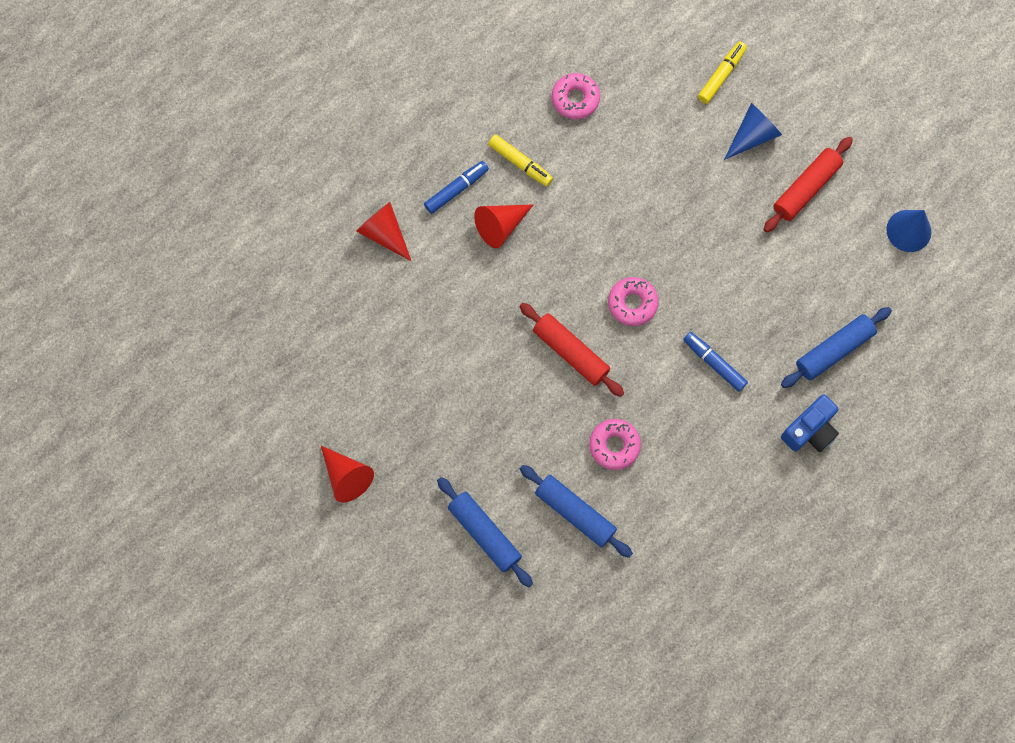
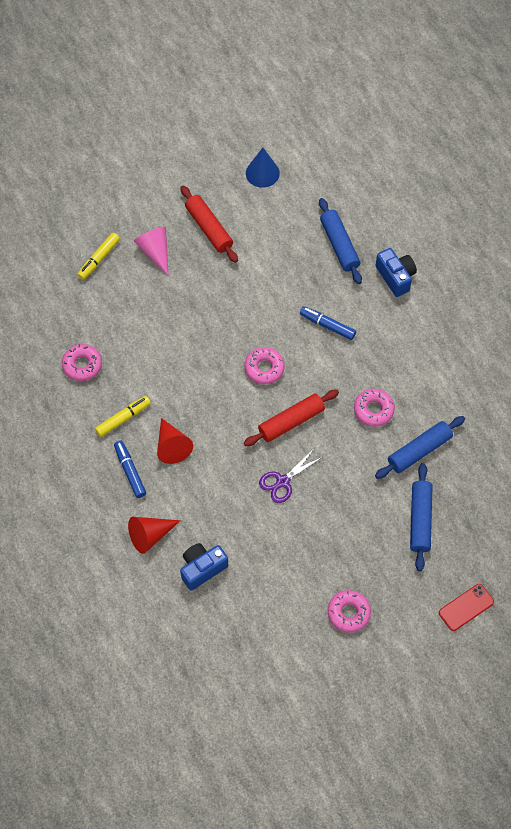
camera: 75 degrees left, 10 degrees down
(346, 476) = (348, 613): red cone -> pink donut
(359, 300) = (202, 568): none -> blue camera
(387, 611) = (466, 607): none -> red phone
(484, 533) = (420, 520): blue rolling pin -> blue rolling pin turned 60 degrees counterclockwise
(490, 362) = (283, 481): none -> purple scissors
(714, 363) = (327, 325): blue marker -> blue marker turned 60 degrees clockwise
(721, 75) = (99, 259): yellow marker -> yellow marker turned 105 degrees counterclockwise
(752, 136) = (155, 251): blue cone -> pink cone

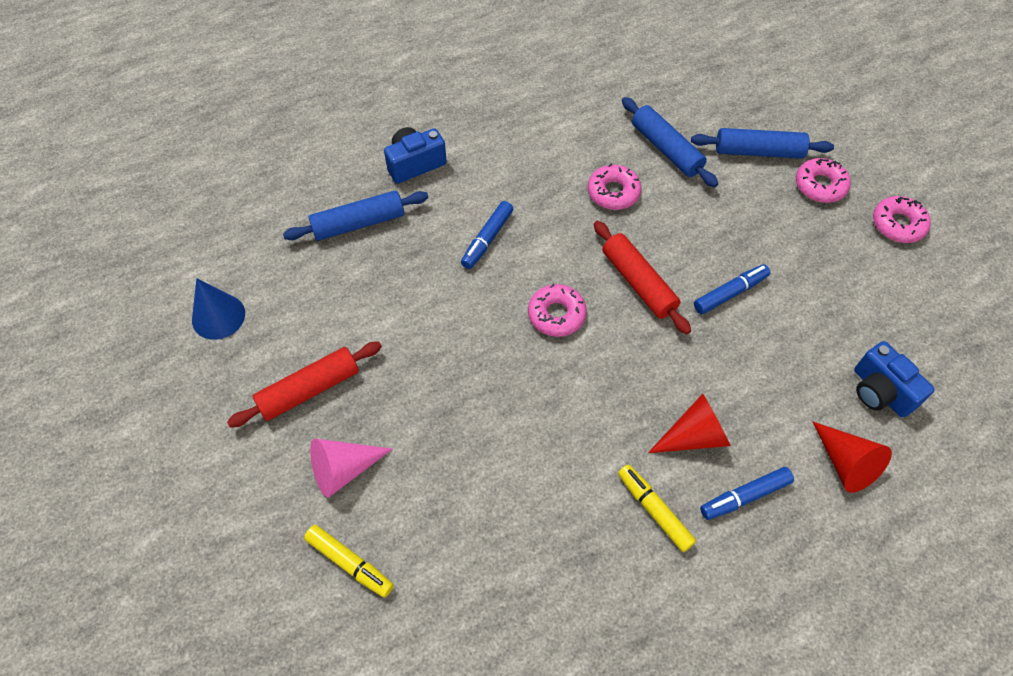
camera: 90 degrees left, 5 degrees down
(82, 365) = (559, 582): pink donut -> pink donut (820, 185)
(283, 481) = (730, 293): purple scissors -> blue marker
(466, 607) = (859, 115): red phone -> none

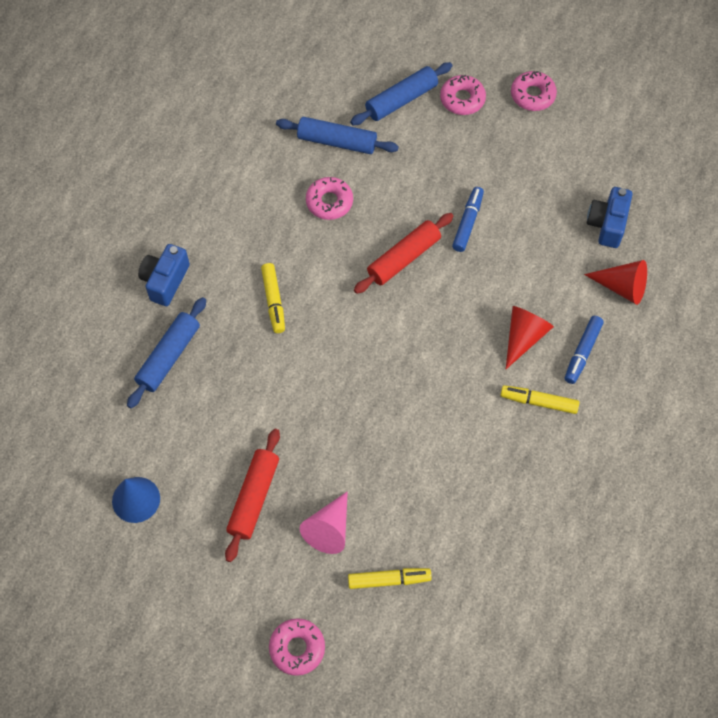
camera: 40 degrees left, 5 degrees up
(487, 239) = (273, 301): blue marker -> yellow marker
(556, 315) = (370, 321): pink donut -> pink donut (297, 648)
(638, 283) = (403, 258): red rolling pin -> red rolling pin turned 60 degrees counterclockwise
(880, 391) = (607, 224): blue camera -> blue camera turned 90 degrees clockwise

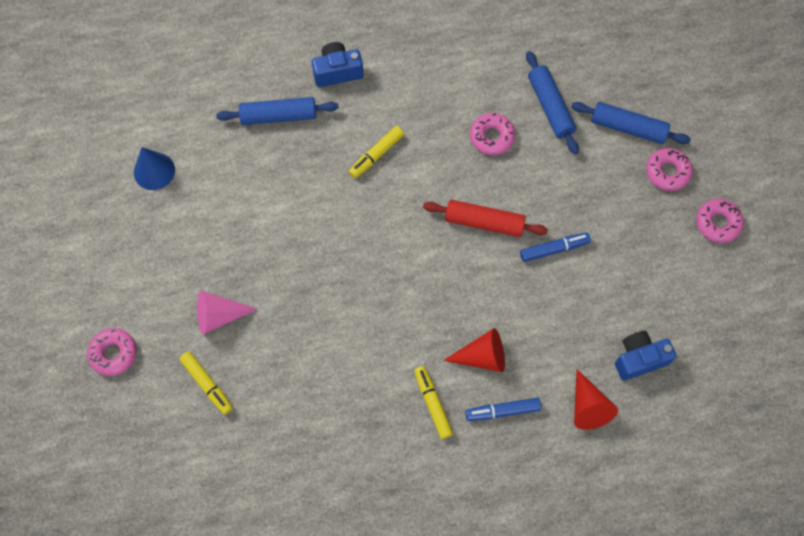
camera: 55 degrees right, 5 degrees up
(254, 498) = (208, 248): red rolling pin -> none

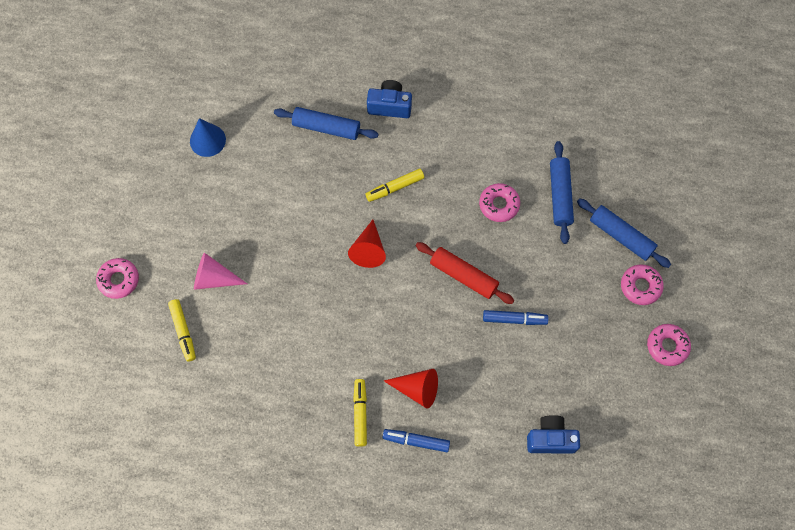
camera: 20 degrees right, 0 degrees up
(588, 406) = (490, 463): red cone -> red cone (368, 249)

